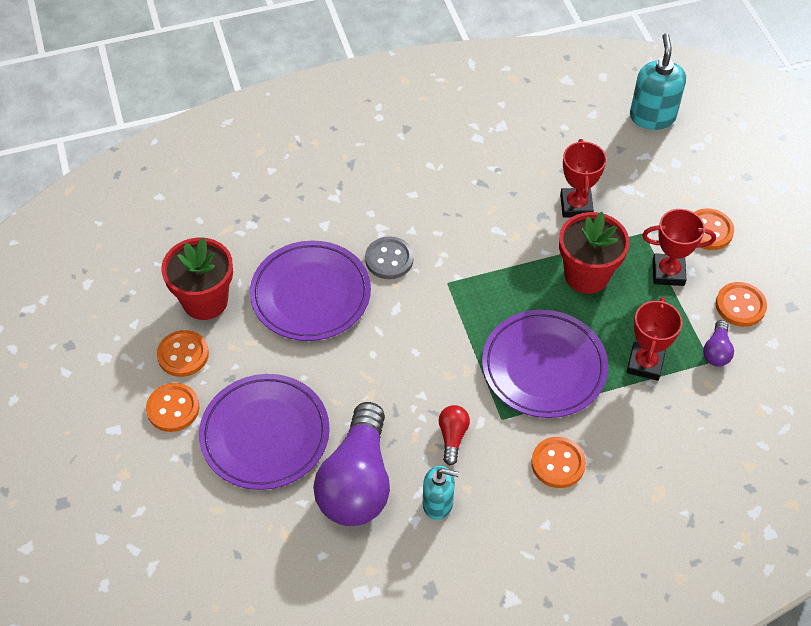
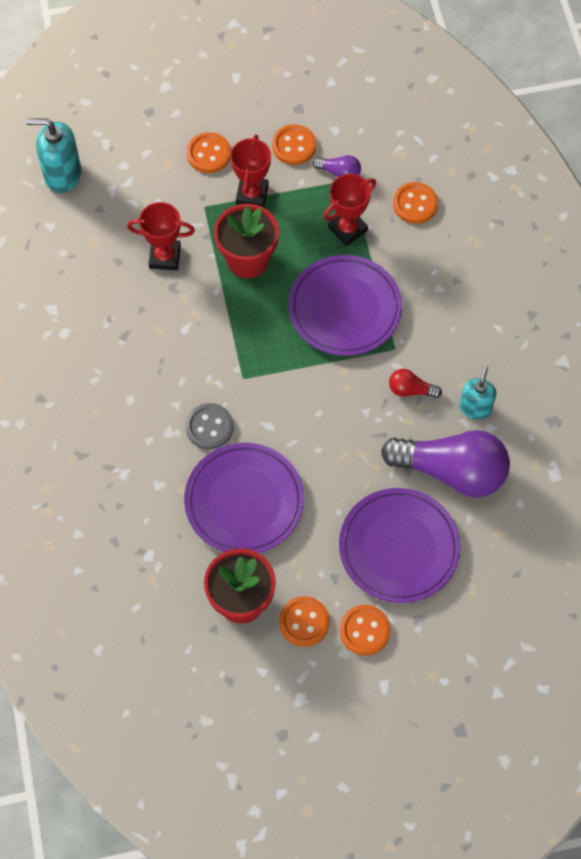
camera: 85 degrees left, 10 degrees up
(558, 463) = (442, 310): orange button -> orange button (415, 204)
(645, 364) = (347, 229): red trophy -> red trophy turned 60 degrees counterclockwise

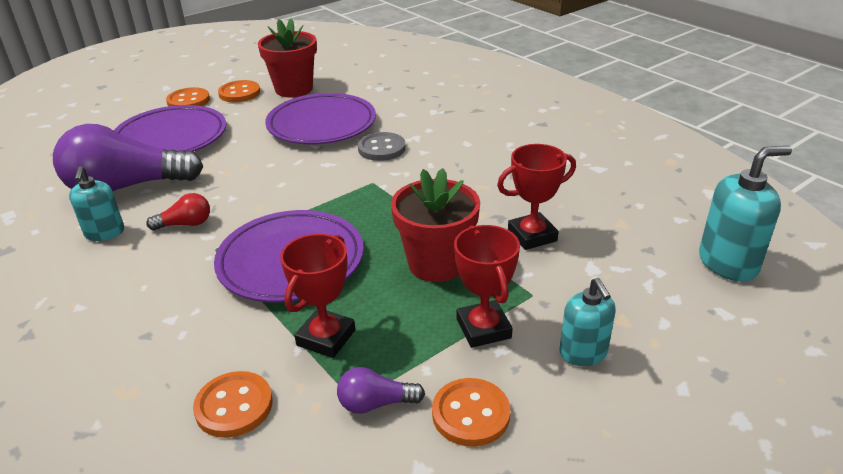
camera: 155 degrees right, 30 degrees down
(208, 154) = (583, 353): orange button -> turquoise soap dispenser

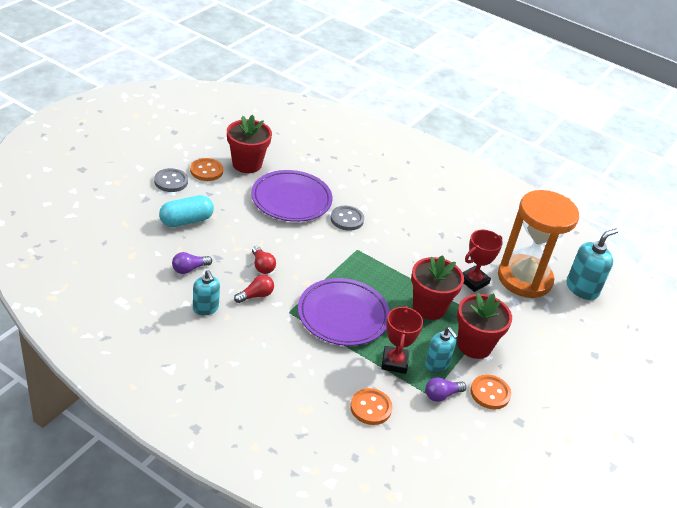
camera: 25 degrees left, 5 degrees up
(126, 187) = (189, 269): purple light bulb -> purple light bulb, size x0.43
(171, 138) = (186, 221): purple plate -> turquoise capsule
(188, 101) = (171, 181): orange button -> grey button
(224, 191) = (262, 266): none -> red light bulb
(483, 328) = (474, 345): red trophy -> red flower pot
(583, 353) = (529, 352): turquoise soap dispenser -> turquoise soap dispenser (437, 364)
(624, 240) = (524, 279): none -> orange hourglass

